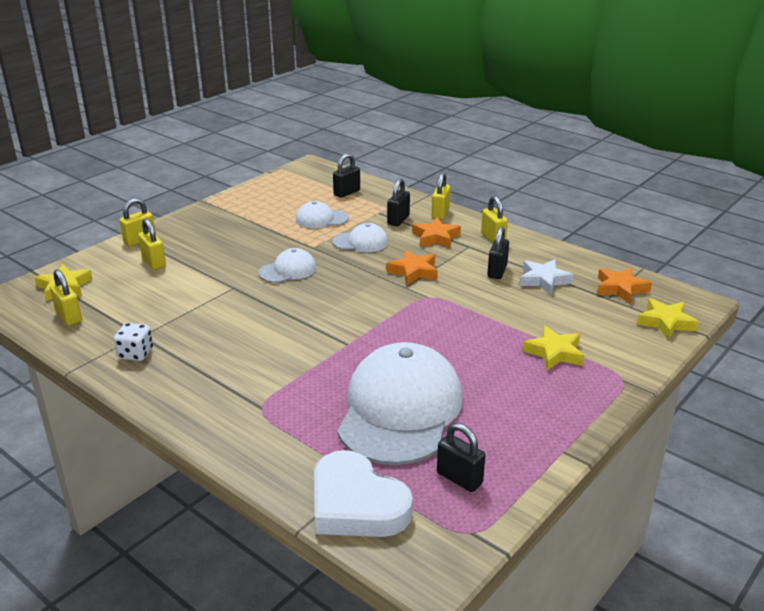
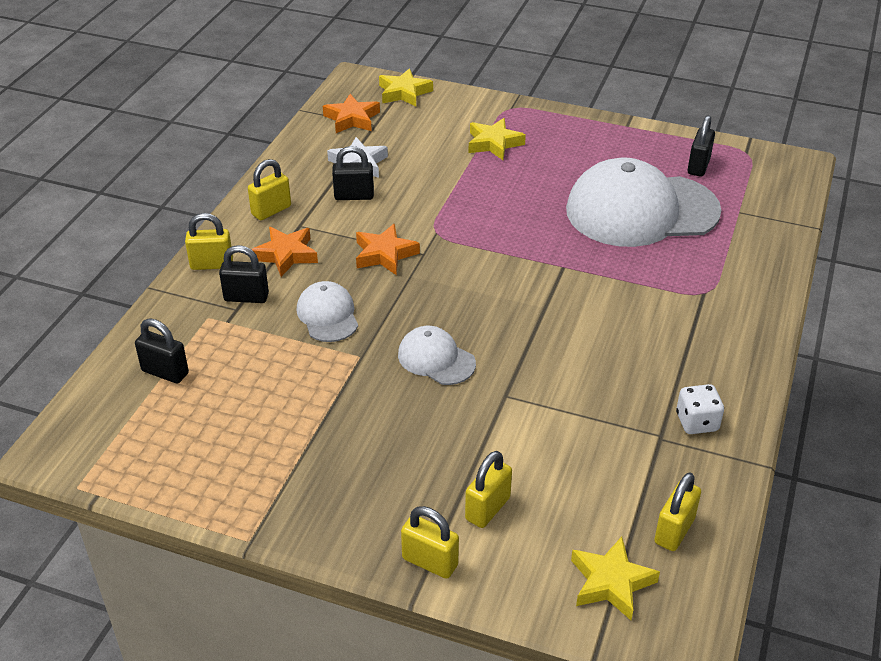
camera: 110 degrees left, 10 degrees up
(321, 219) = (270, 373): white cap -> none
(356, 504) = (768, 207): white heart -> none

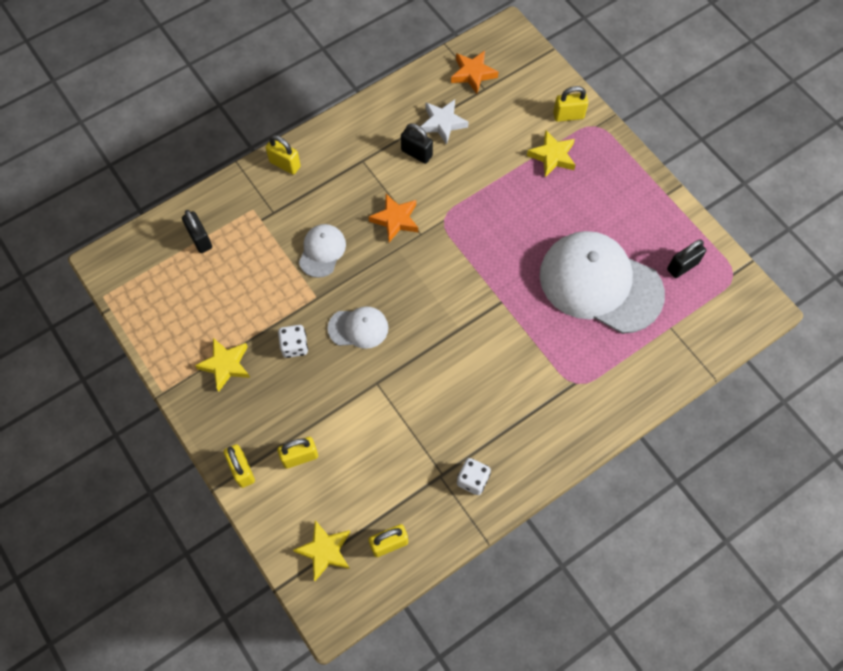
camera: 35 degrees right, 25 degrees up
(246, 297) = (285, 206): black padlock -> none
(271, 210) = (354, 136): yellow padlock -> yellow padlock (568, 115)
(286, 255) = (335, 183): orange star -> none
(378, 411) = (294, 346): none -> white dice
(404, 93) = (531, 66): yellow star -> yellow star (225, 365)
(436, 359) = (358, 328): white cap -> white cap turned 105 degrees clockwise

